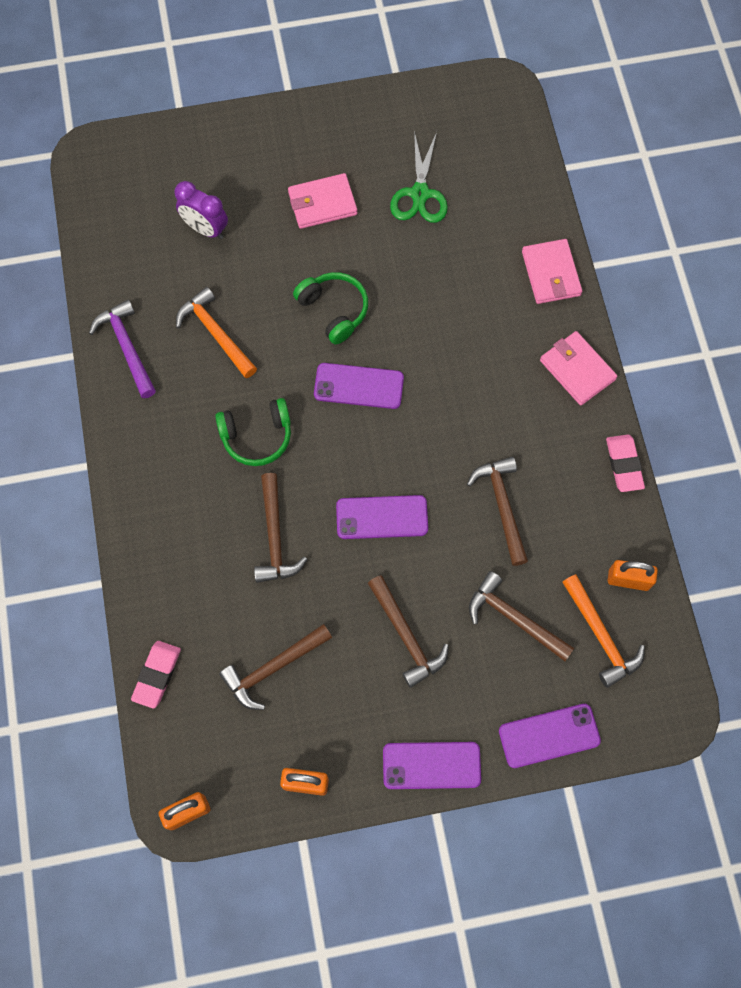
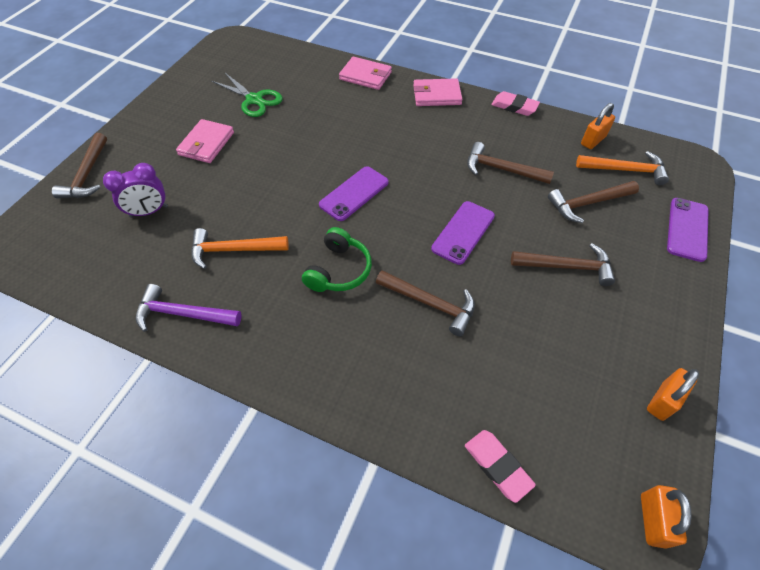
camera: 55 degrees left, 15 degrees down
(273, 668) = (544, 367): brown hammer -> brown hammer (87, 174)
(334, 310) = (287, 177): green headphones -> none
(431, 765) = (682, 306): purple phone -> none

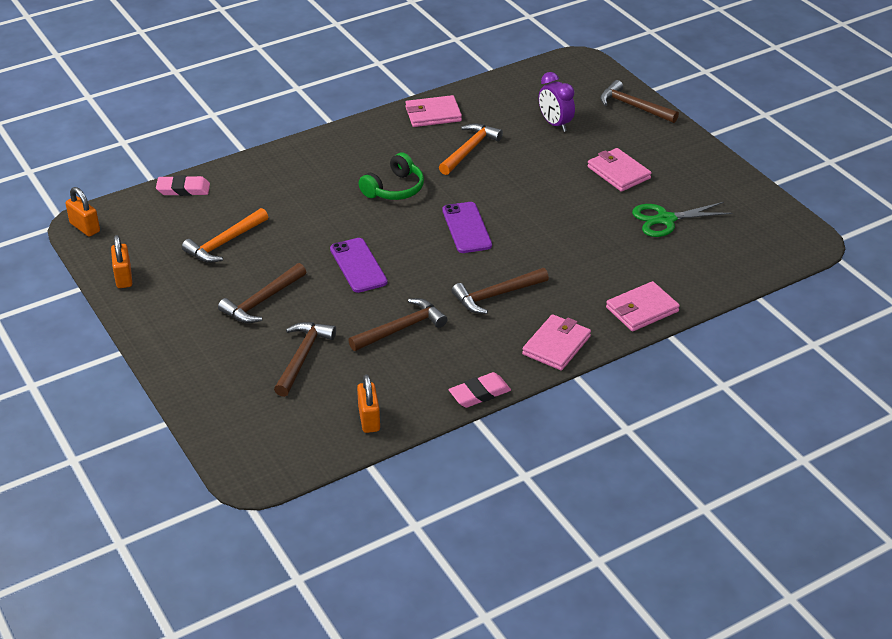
camera: 125 degrees right, 15 degrees down
(149, 212) = (555, 124): purple clock -> purple clock turned 45 degrees counterclockwise
(183, 314) = (433, 114): purple hammer -> pink wallet
(339, 270) = (394, 189): green headphones -> green headphones turned 105 degrees counterclockwise
(430, 304) = (315, 217): brown hammer -> brown hammer (496, 295)
(625, 170) = (308, 412): orange hammer -> orange hammer (225, 243)
(687, 229) = (206, 399): purple phone -> none

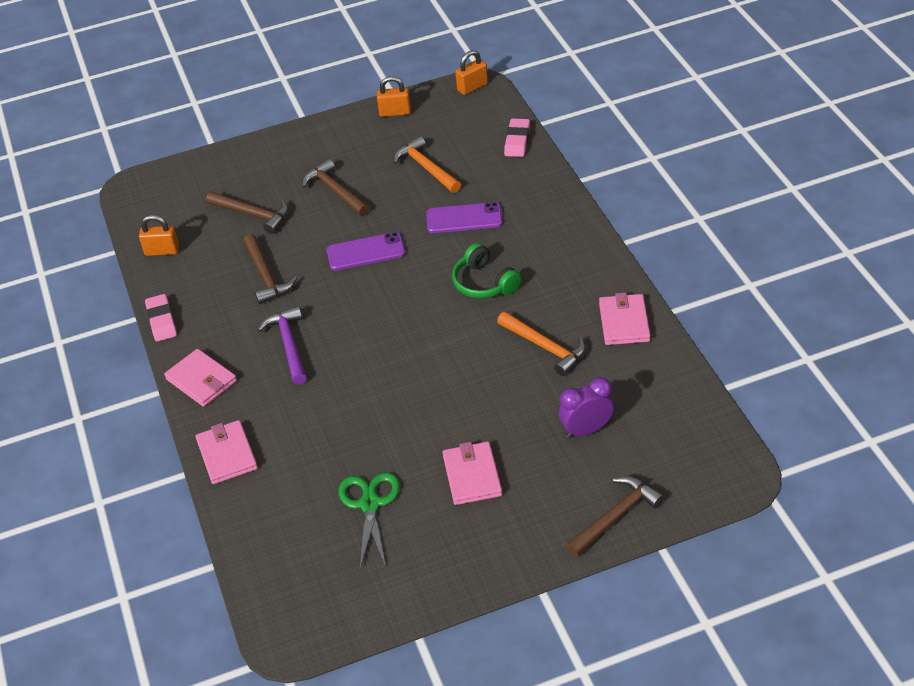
camera: 105 degrees right, 5 degrees up
(466, 228) = (402, 333): purple phone -> purple phone (464, 218)
(496, 295) = (289, 345): brown hammer -> purple hammer
(618, 173) = (472, 476): pink wallet -> pink wallet turned 75 degrees counterclockwise

